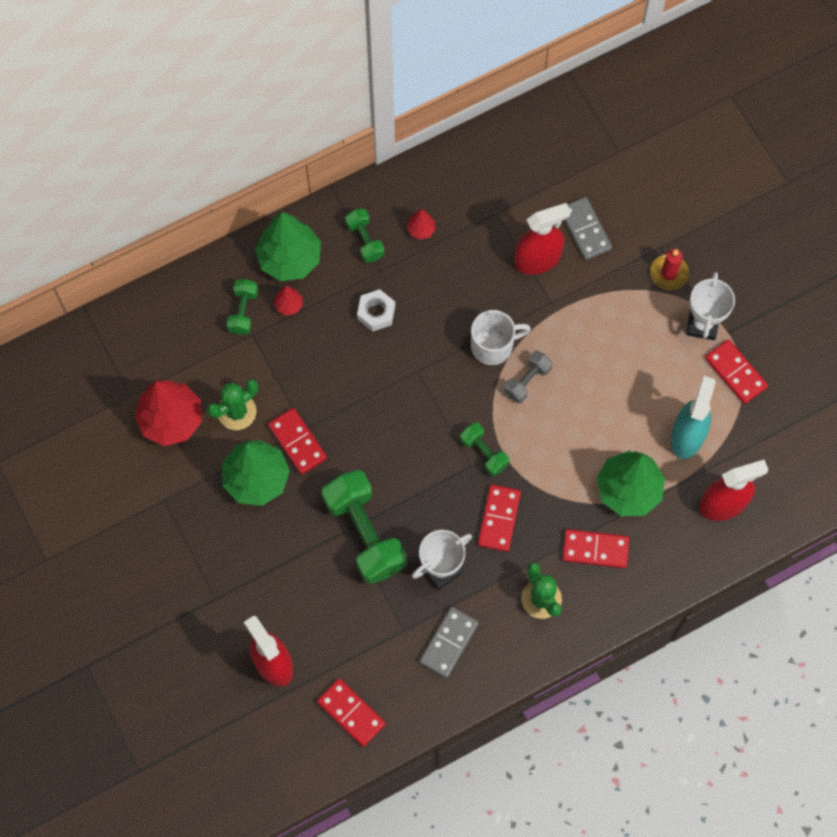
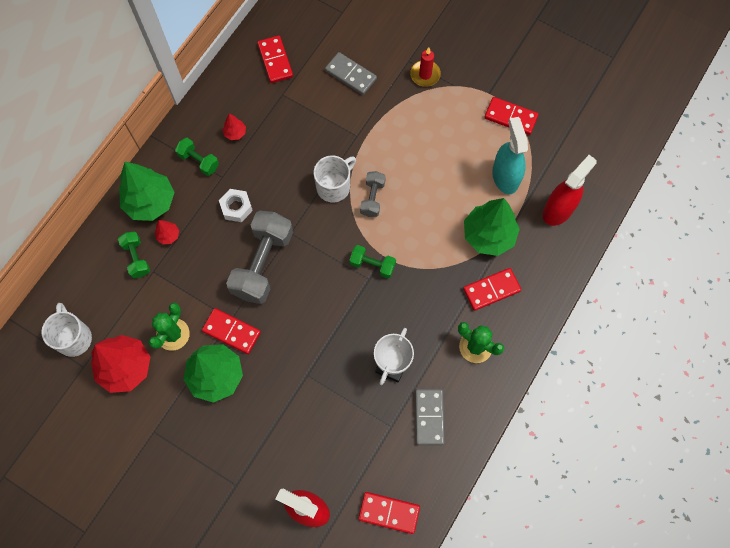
camera: 30 degrees left, 0 degrees up
(136, 360) = (74, 338): none -> white mug
(365, 533) = (320, 371): green dumbbell -> none
(369, 388) = (263, 264): none -> grey dumbbell
(498, 519) = (411, 306): red domino -> red domino (275, 60)
(537, 259) = (329, 111): red spray bottle -> none
(702, 324) = (468, 97): white trophy -> none

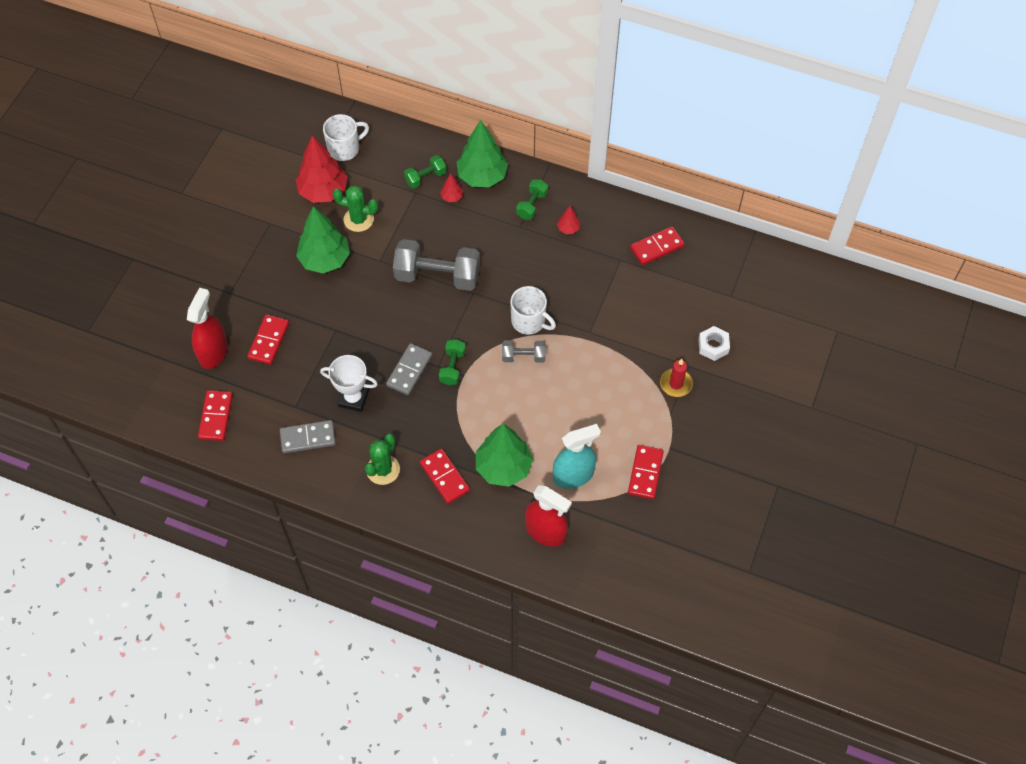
camera: 80 degrees right, 10 degrees down
(231, 331) = (368, 263): red domino -> red domino (269, 341)
(236, 207) = (490, 244): white nut -> white nut (713, 346)
(351, 75) = (658, 316): grey domino -> grey domino (409, 370)

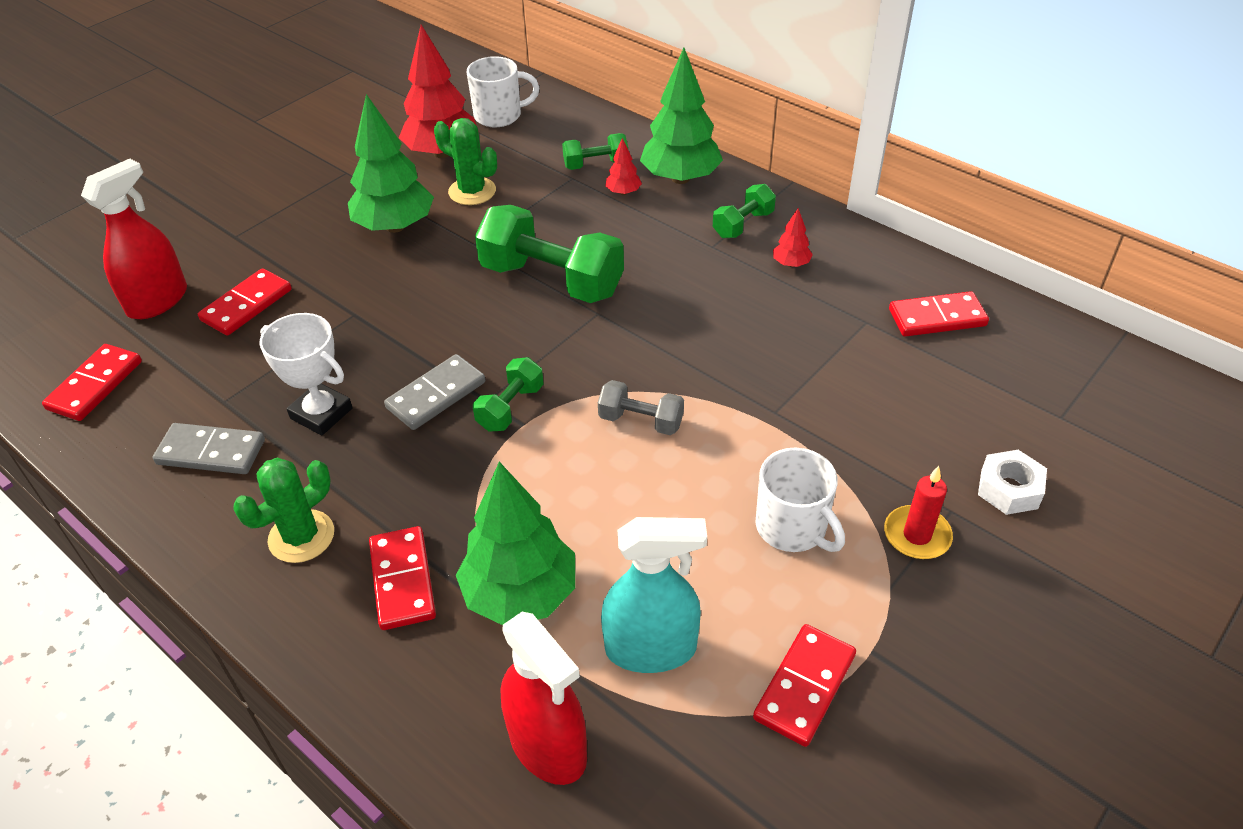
camera: 20 degrees right, 15 degrees down
(437, 276) = (552, 280): grey dumbbell -> green dumbbell
(529, 321) = (673, 372): white mug -> white mug (792, 527)

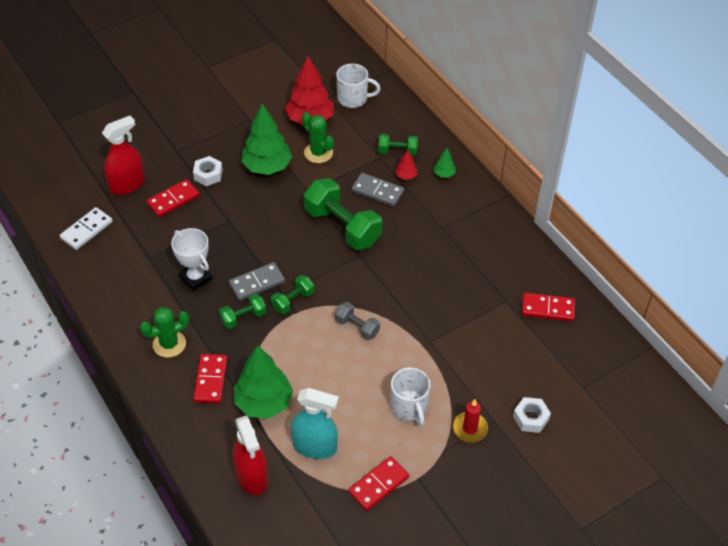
camera: 15 degrees right, 5 degrees up
(95, 385) = (86, 230): red domino -> white domino
(211, 452) = (136, 285): grey domino -> grey domino (377, 191)
(298, 257) = (208, 174): none -> white nut
(680, 178) = (444, 174): green tree -> green tree, size x0.44
(743, 224) = (466, 217): green dumbbell -> green dumbbell (243, 317)
(791, 264) = (482, 251): red tree -> none

